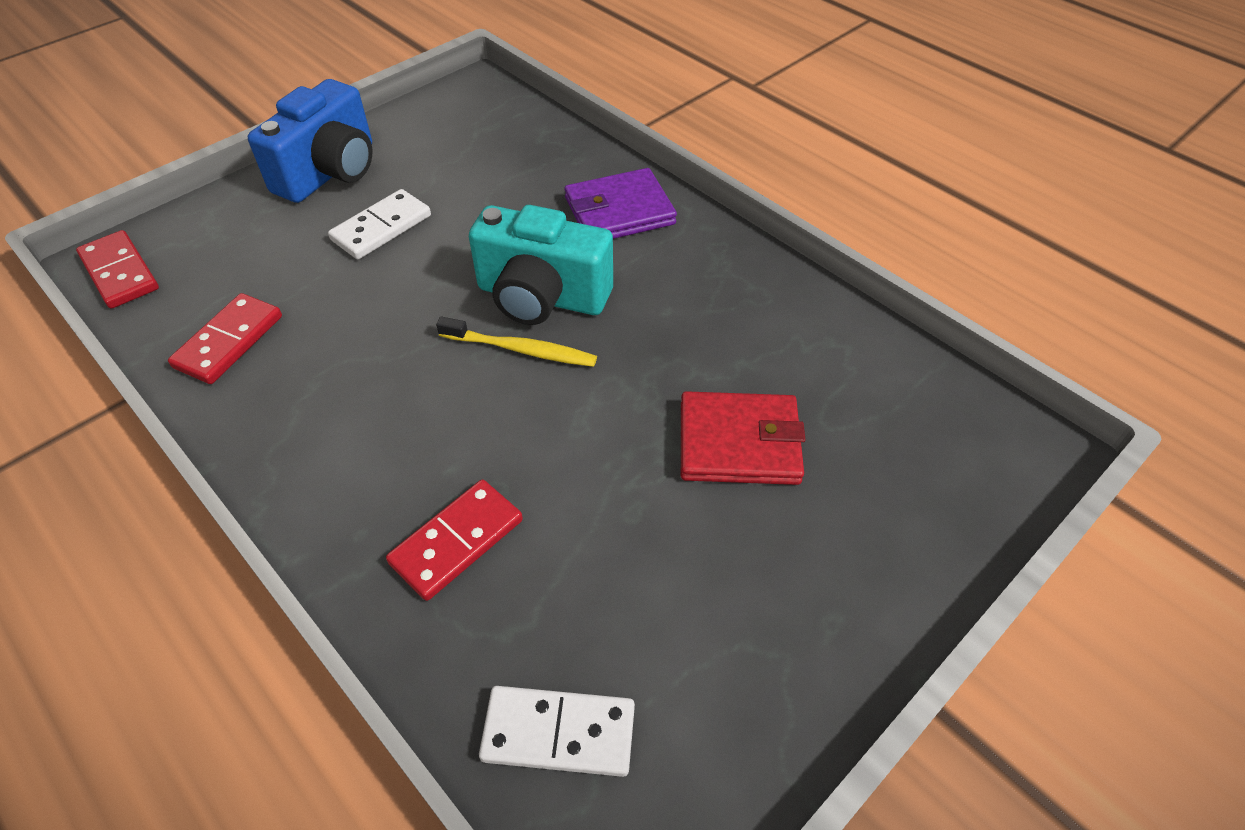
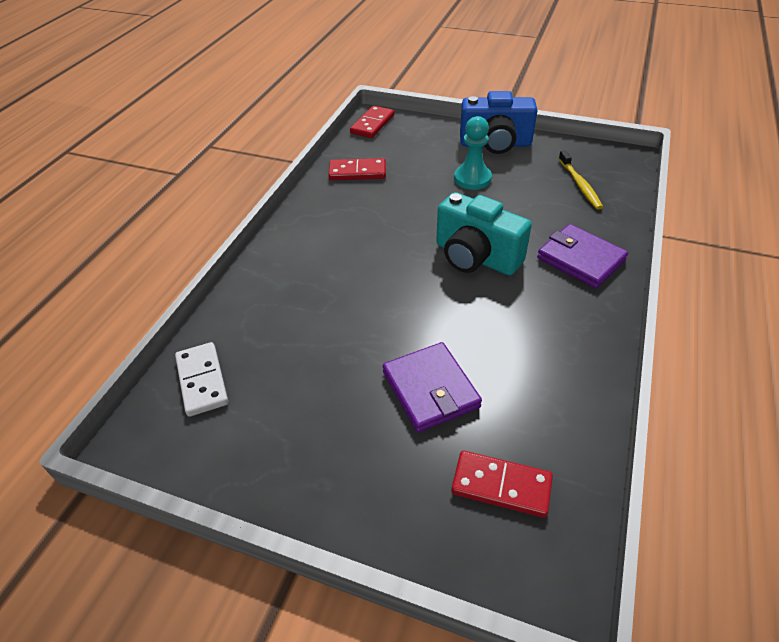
camera: 65 degrees right, 5 degrees down
(381, 228) = (472, 179): white domino -> turquoise pawn
(456, 541) = (290, 297): red domino -> red domino (501, 485)
(520, 349) = (429, 266): yellow toothbrush -> yellow toothbrush (579, 184)
(542, 297) = (476, 257): turquoise camera -> turquoise camera turned 45 degrees counterclockwise
(739, 443) = (430, 389): red wallet -> purple wallet

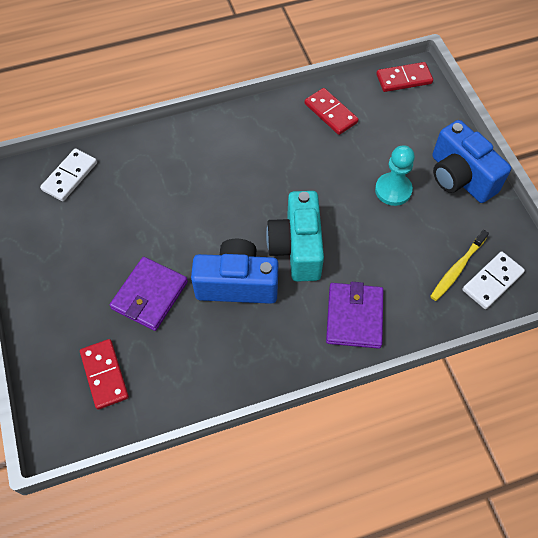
camera: 50 degrees right, 15 degrees up
(478, 315) = (237, 284): none -> blue camera
(606, 175) = (492, 281): none -> white domino

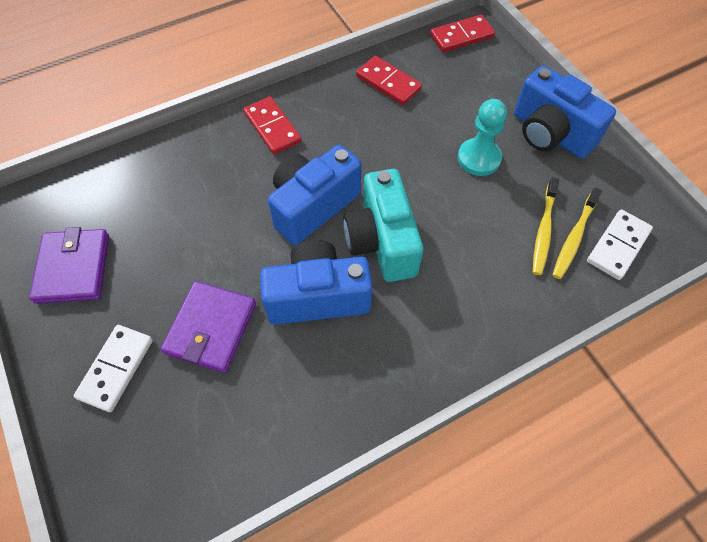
camera: 10 degrees left, 0 degrees up
(70, 176) = (88, 197): white domino -> white domino (116, 368)
(105, 374) = (168, 442): red domino -> red domino (272, 127)
(247, 210) = (313, 206): none -> blue camera
(354, 317) = (468, 314): purple wallet -> purple wallet (73, 268)
(433, 259) = (543, 230): none -> yellow toothbrush

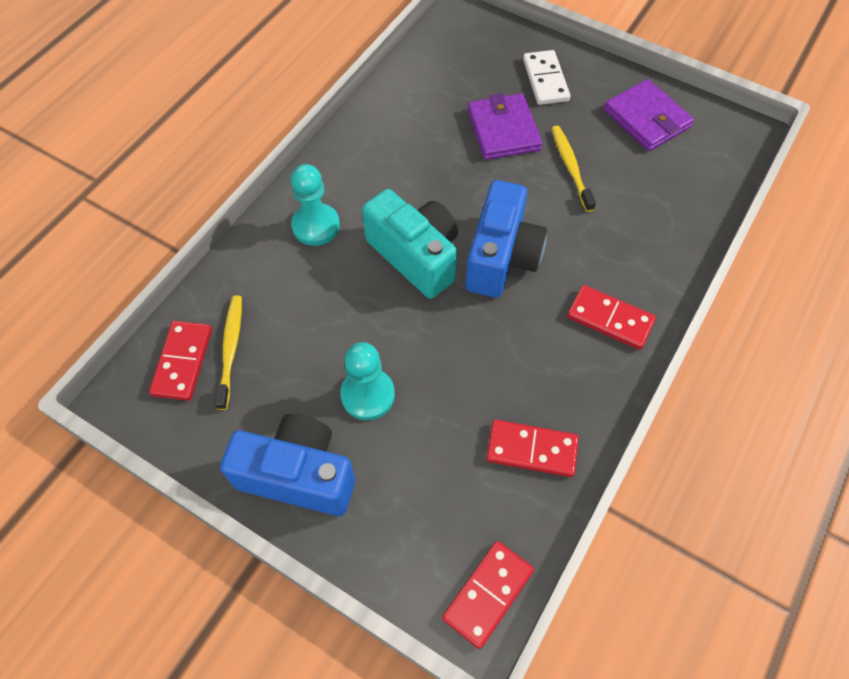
camera: 150 degrees right, 0 degrees up
(318, 296) = (439, 187): blue camera -> none
(455, 315) = (316, 226): none -> turquoise pawn
(543, 230) = (264, 342): yellow toothbrush -> yellow toothbrush (571, 167)
(618, 246) = (182, 362): white domino -> red domino

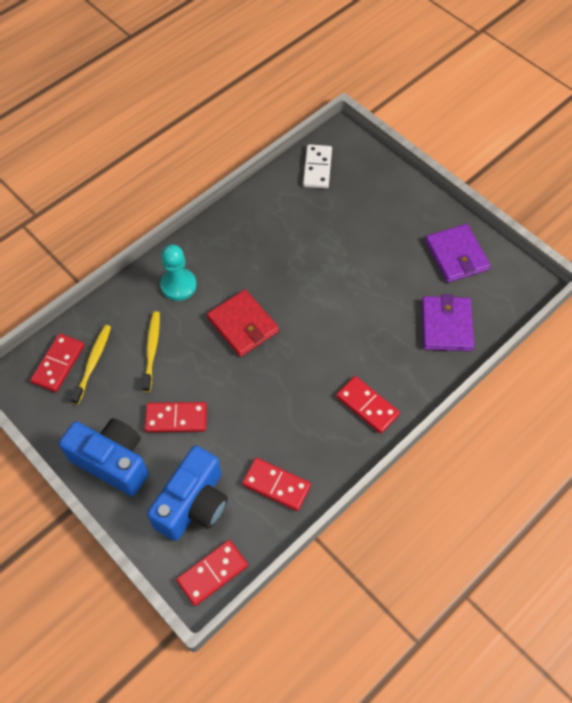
camera: 15 degrees right, 0 degrees up
(368, 395) = (176, 418): turquoise pawn -> red domino
(416, 256) = (243, 325): turquoise camera -> red wallet
(501, 257) = (304, 341): blue camera -> blue camera (193, 504)
(503, 130) = (341, 240): purple wallet -> purple wallet (446, 325)
(545, 80) = (389, 206): white domino -> white domino (317, 168)
(571, 167) = (382, 282): yellow toothbrush -> yellow toothbrush (152, 350)

